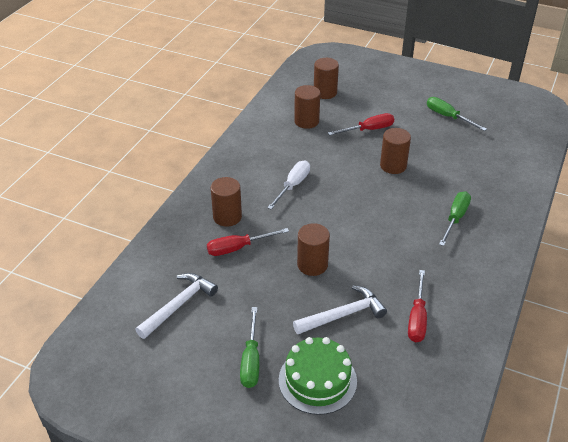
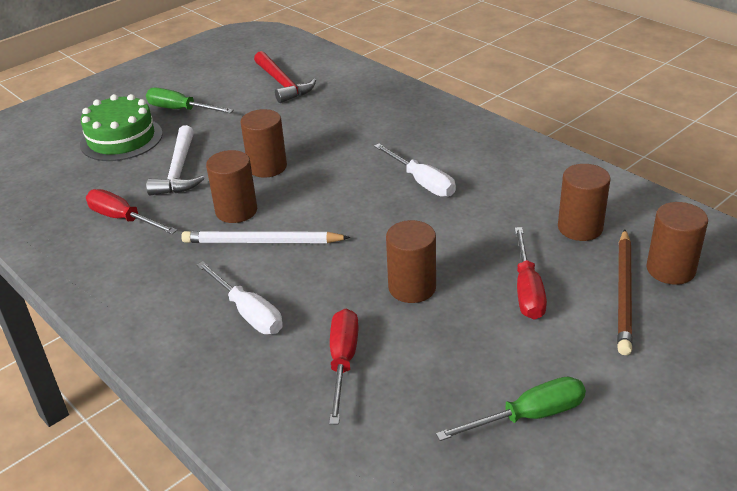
camera: 115 degrees right, 5 degrees down
(179, 305) = (282, 84): white hammer -> red hammer
(227, 217) = (392, 126): brown cylinder -> brown cylinder (236, 211)
(238, 248) = (334, 125): red screwdriver -> red screwdriver (343, 362)
(351, 103) = (624, 293): none -> brown pencil
(394, 235) = (262, 242): none -> white pencil
(455, 218) = (248, 312): green screwdriver -> white screwdriver

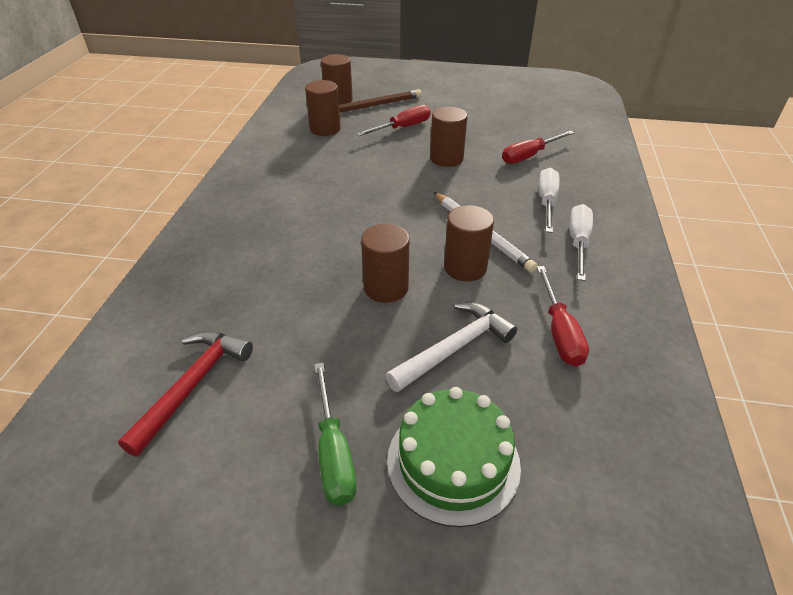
camera: 130 degrees left, 5 degrees up
(422, 182) = (328, 197): white screwdriver -> white screwdriver (578, 242)
(528, 416) = (487, 105): green screwdriver -> none

